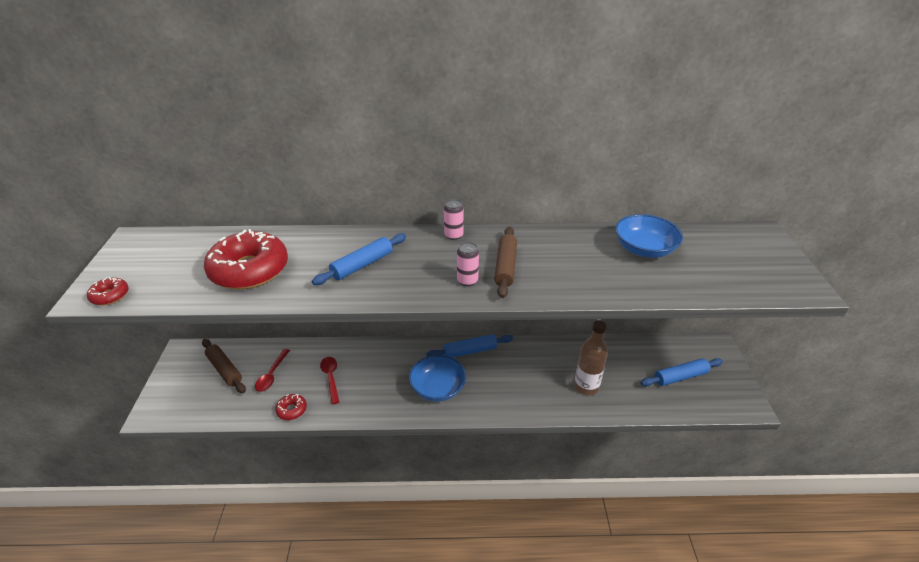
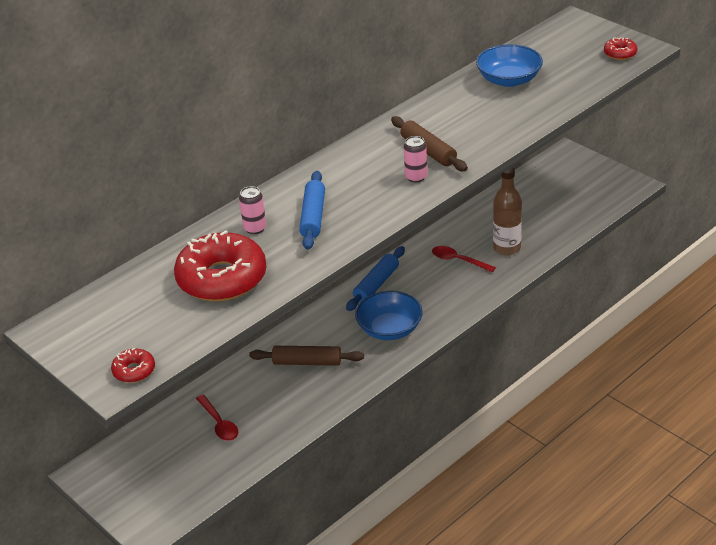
camera: 40 degrees left, 0 degrees up
(225, 369) = (162, 453): brown rolling pin -> brown rolling pin (307, 362)
(292, 410) = (284, 431): red donut -> red donut (620, 53)
(331, 378) = (281, 387): red spoon -> red spoon (458, 260)
(453, 235) = (348, 152): pink can -> pink can (255, 228)
(680, 377) = (566, 195): blue rolling pin -> none

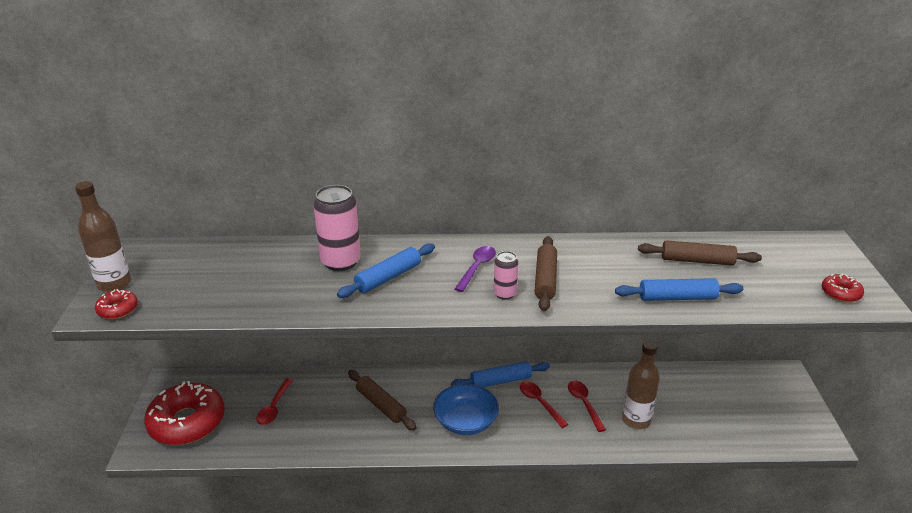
camera: 40 degrees right, 5 degrees down
(89, 359) = (114, 284): none -> brown bottle
(222, 278) = (265, 283): red donut -> red donut (187, 422)
(255, 228) = (340, 262): pink can -> pink can, size x1.84
(367, 171) = (477, 268): none -> purple spoon
(426, 280) = (540, 403): none -> red spoon
(509, 80) = (697, 261): blue bowl -> brown rolling pin
(530, 113) = (677, 298): none -> blue rolling pin

